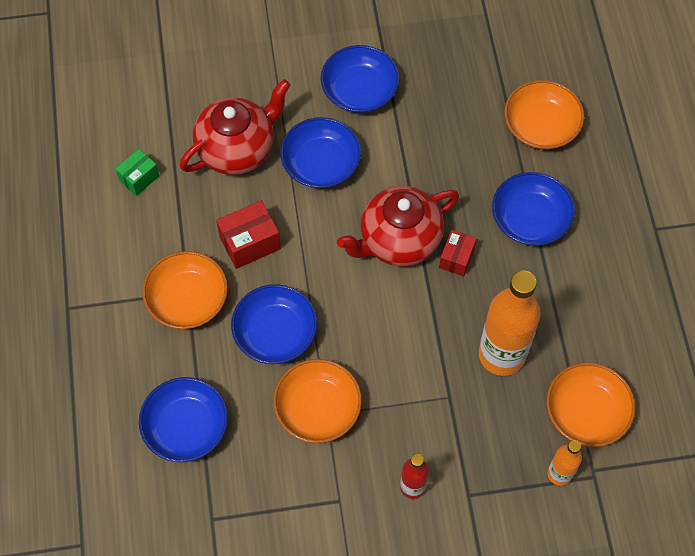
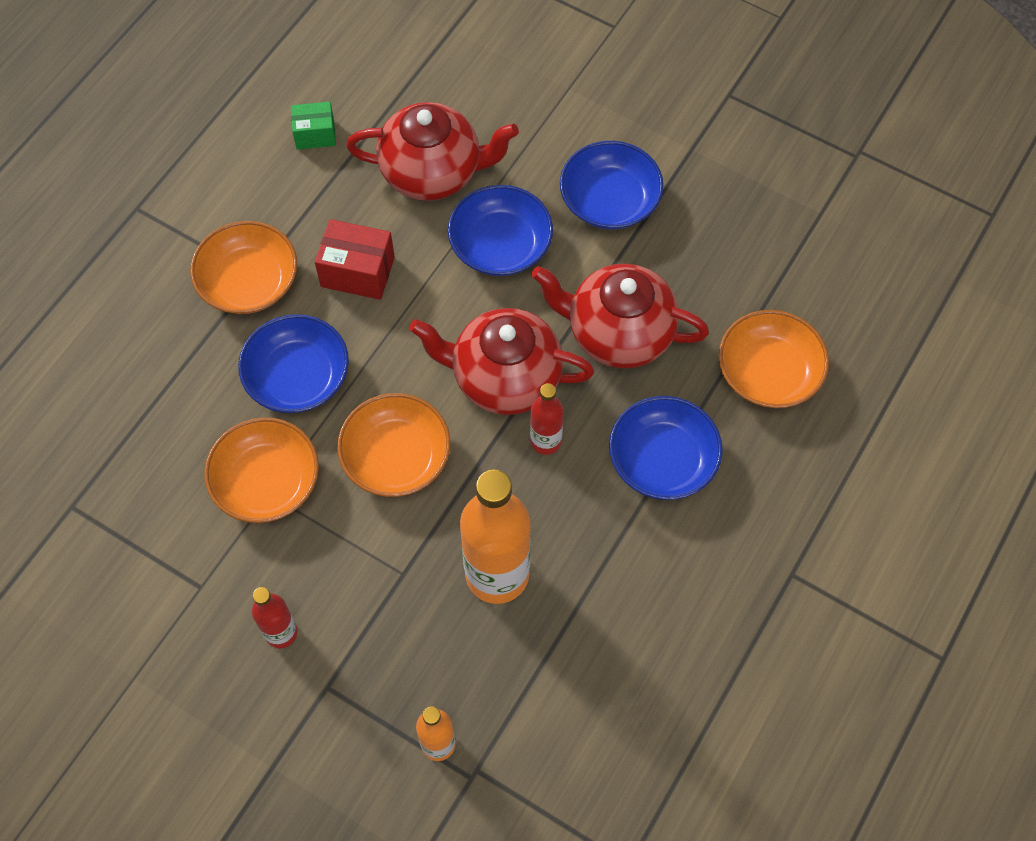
camera: 40 degrees right, 0 degrees up
(186, 427) = (132, 401): blue bowl -> none
(438, 165) = (618, 333): none -> red teapot
(456, 258) = (545, 441): red box -> red bottle
(586, 412) = (528, 705): orange bowl -> orange bowl (396, 457)

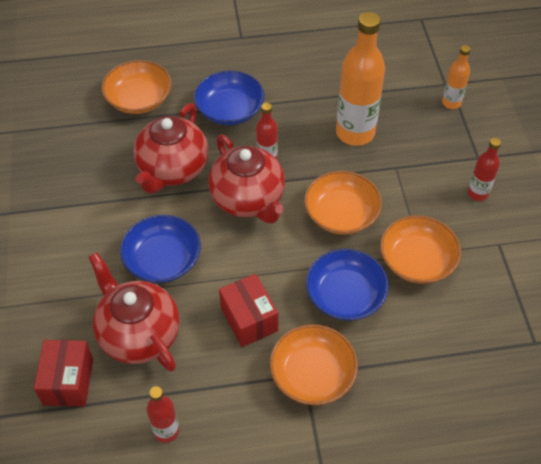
camera: 130 degrees left, 10 degrees down
(315, 134) = (166, 431): green box -> red bottle
(437, 92) = (68, 381): none -> red box
(609, 200) = (82, 228): blue bowl -> none
(618, 333) = (172, 169): red teapot -> red teapot turned 45 degrees clockwise

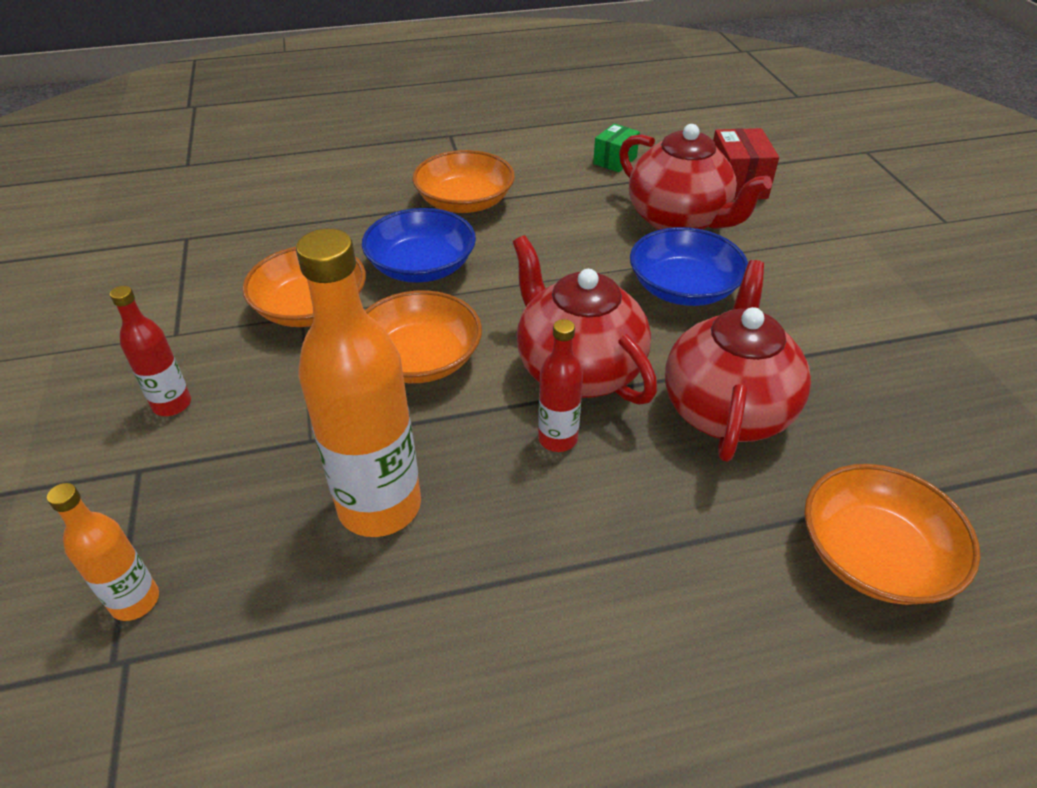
camera: 175 degrees right, 10 degrees down
(166, 431) = (615, 160): red bottle -> green box
(229, 110) = (659, 542): blue bowl -> none
(249, 319) = (547, 239): red box -> none

